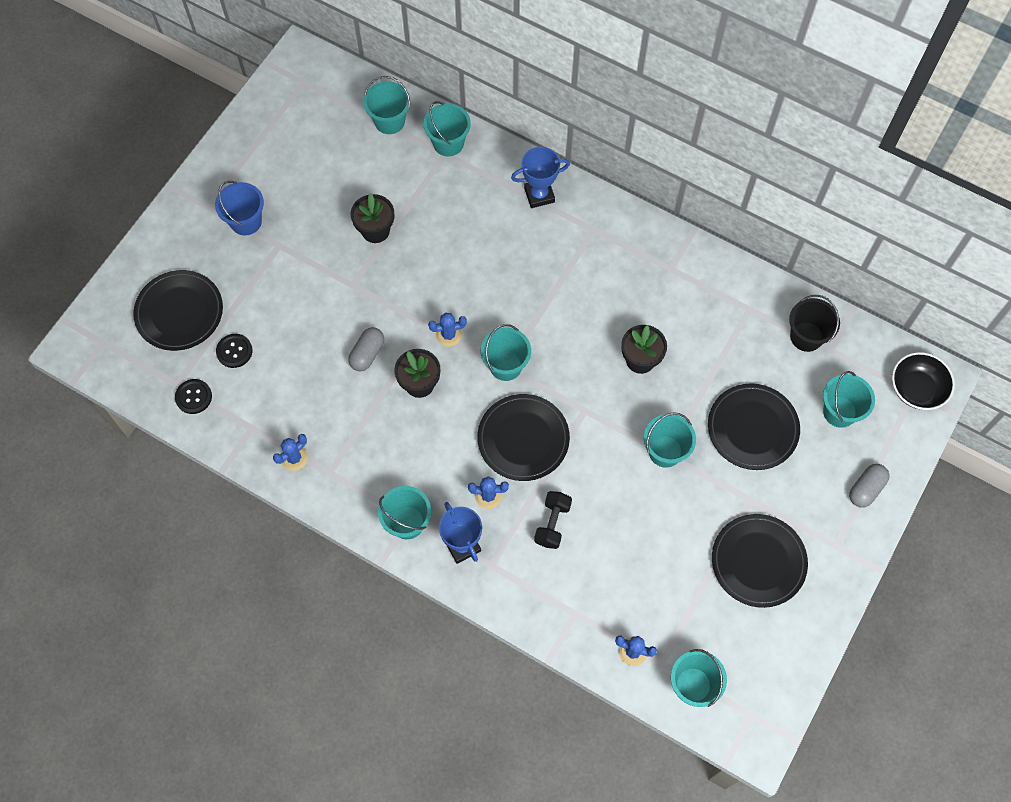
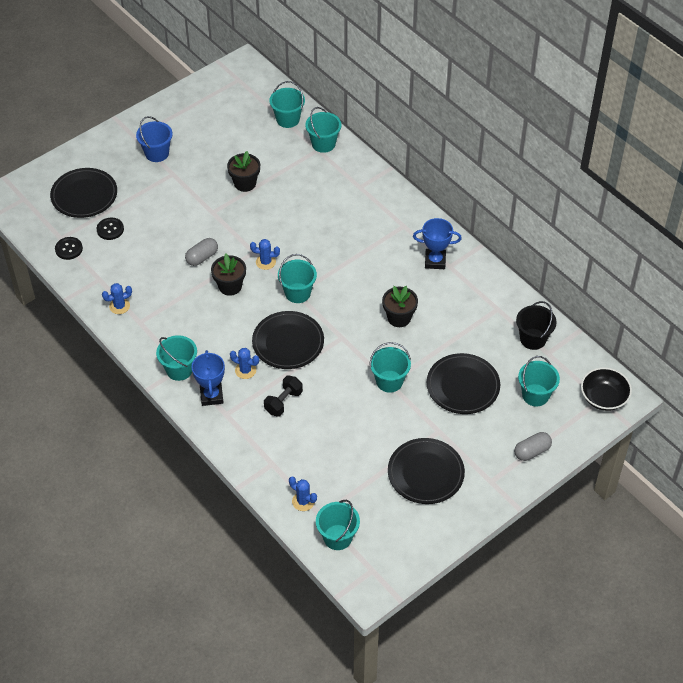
camera: 20 degrees right, 15 degrees down
(539, 195) = (374, 193): blue trophy -> blue trophy (435, 261)

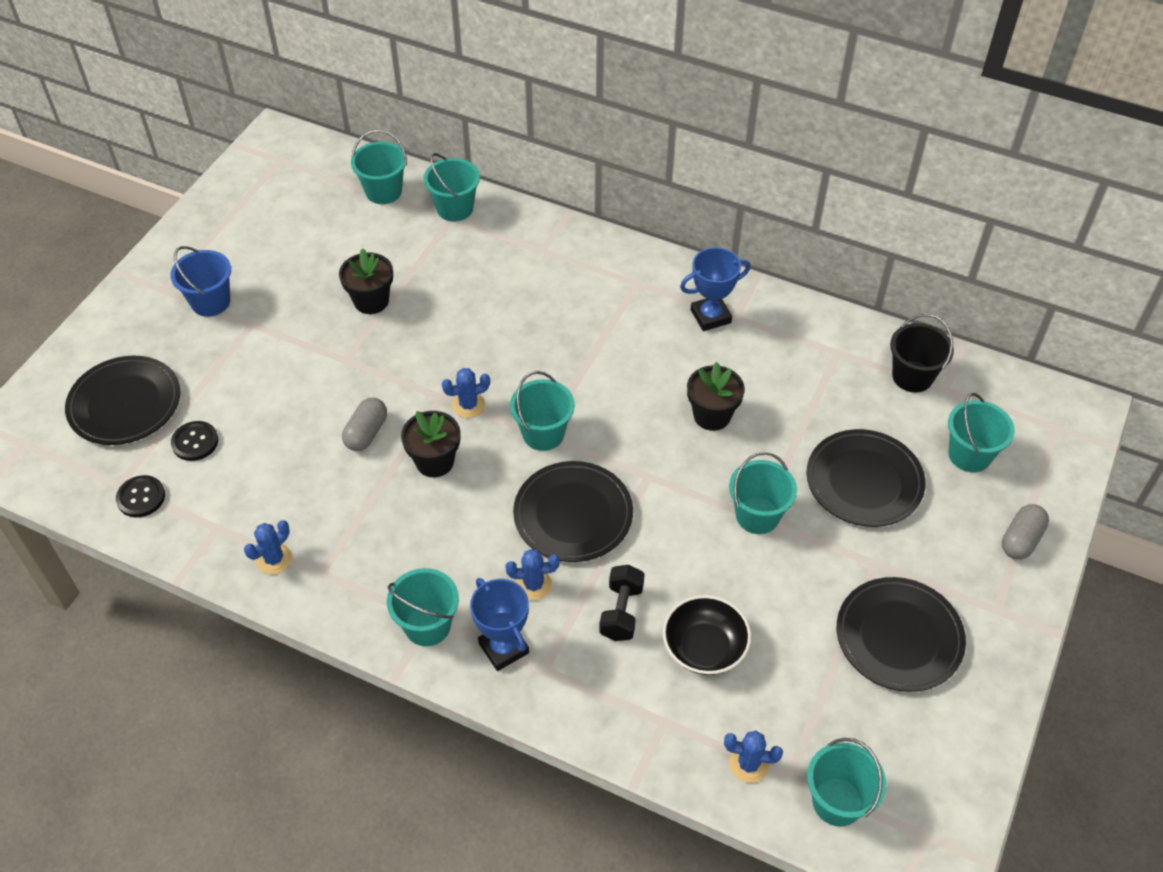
camera: 25 degrees left, 0 degrees up
(603, 398) = (1059, 423): black bowl -> black bowl (704, 648)

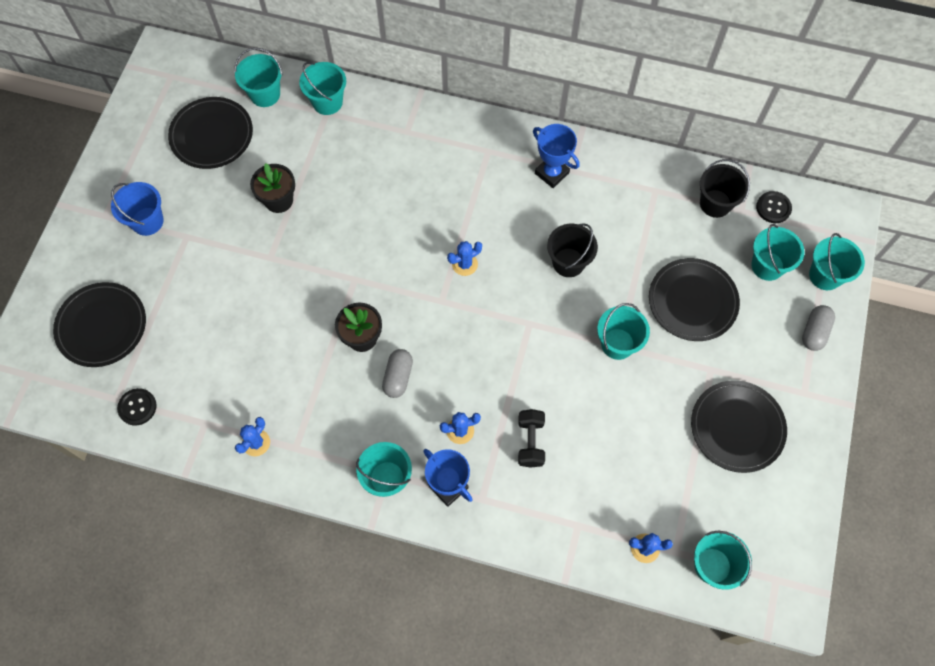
camera: 10 degrees left, 15 degrees up
(195, 442) = (168, 351): black button -> black button (773, 208)
(366, 433) = (302, 321): grey capsule -> grey capsule (398, 377)
(468, 405) = (377, 283): blue cactus -> blue cactus (464, 264)
(543, 433) = (441, 299): turquoise bucket -> turquoise bucket (825, 275)
(573, 515) = (478, 366): black plate -> black plate (212, 135)
(704, 648) = (597, 461): black bowl -> none
(710, 316) = (552, 173): blue trophy -> blue trophy turned 75 degrees clockwise
(712, 415) = (568, 262): black flower pot -> black bucket

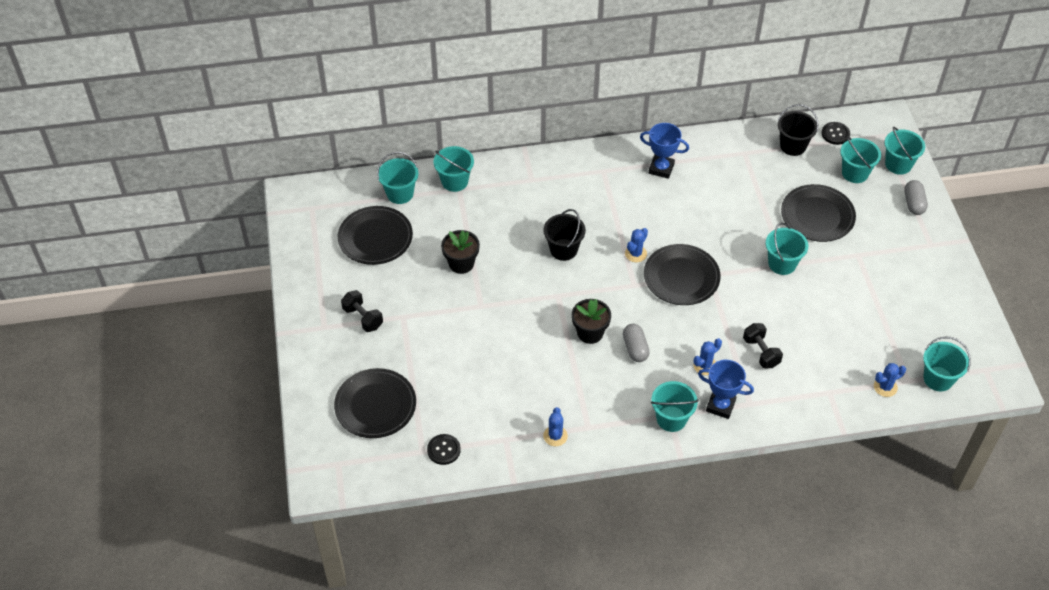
camera: 25 degrees left, 15 degrees down
(147, 221) = (363, 318): blue bucket -> black dumbbell
(568, 262) = (712, 224): black bucket -> black bucket (563, 249)
(737, 427) = (899, 285): black plate -> black plate (681, 277)

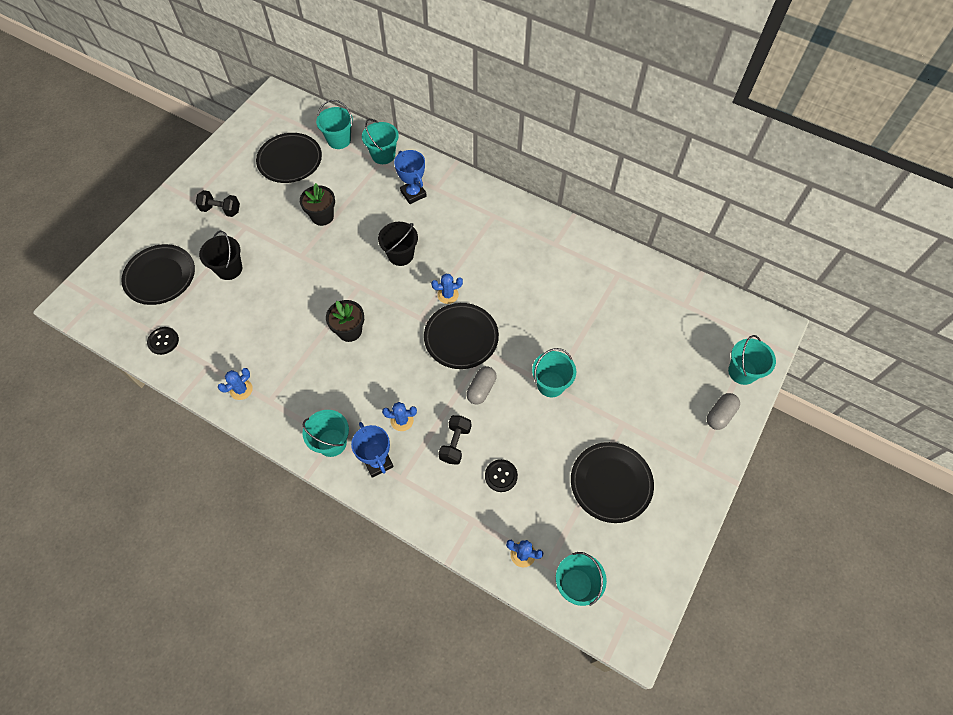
camera: 40 degrees right, 10 degrees up
(363, 318) = (221, 210): black dumbbell -> black dumbbell turned 75 degrees counterclockwise
(635, 348) = (367, 367): grey capsule -> grey capsule (481, 389)
(661, 168) = (539, 243): blue trophy -> blue trophy (413, 194)
(793, 146) = (665, 295): black bucket -> black bucket (229, 269)
(817, 216) = (623, 366): black plate -> black plate (611, 483)
(835, 134) = (712, 309): black button -> black button (501, 476)
(855, 173) = (694, 353): turquoise bucket -> none

